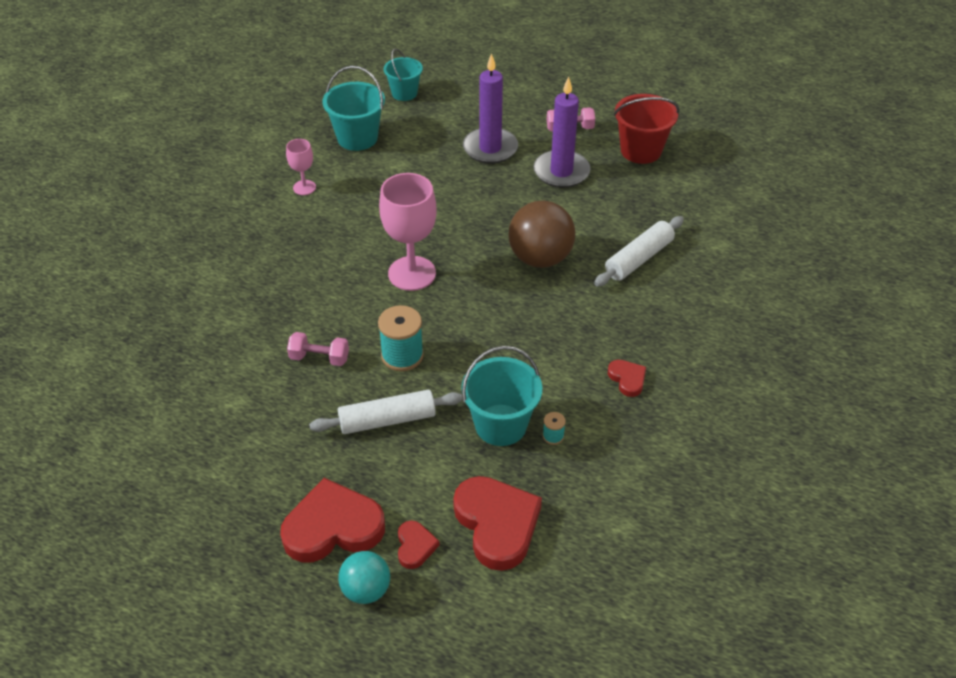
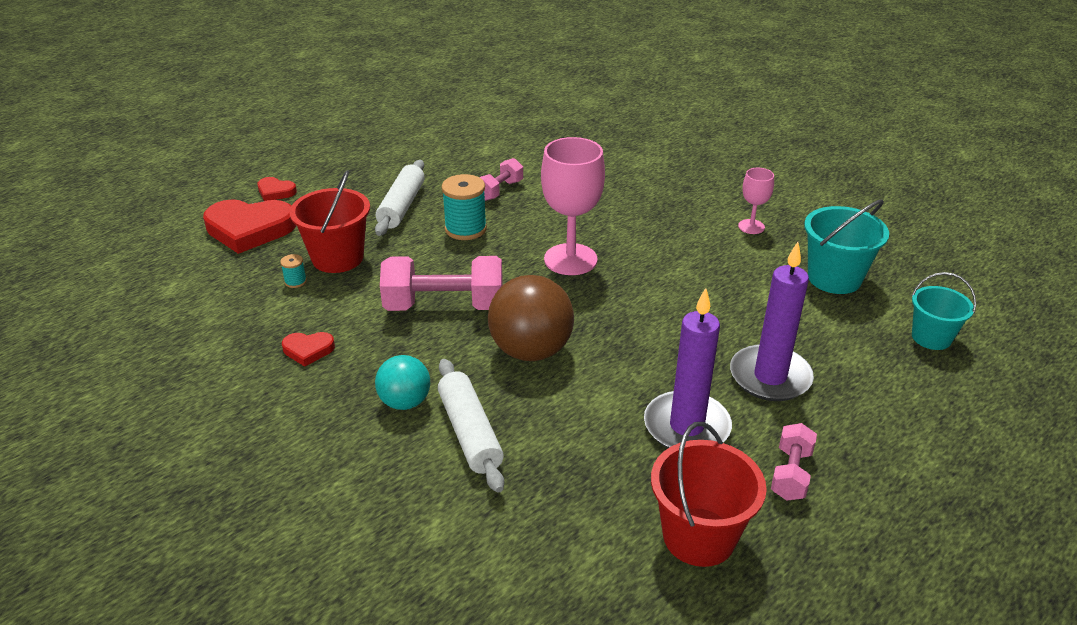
camera: 115 degrees right, 10 degrees down
(333, 527) = (330, 165): red heart -> none
(366, 590) = (267, 167): turquoise ball -> turquoise ball (405, 402)
(500, 425) = (338, 258): turquoise bucket -> red bucket
(521, 324) = (444, 306): none -> pink dumbbell

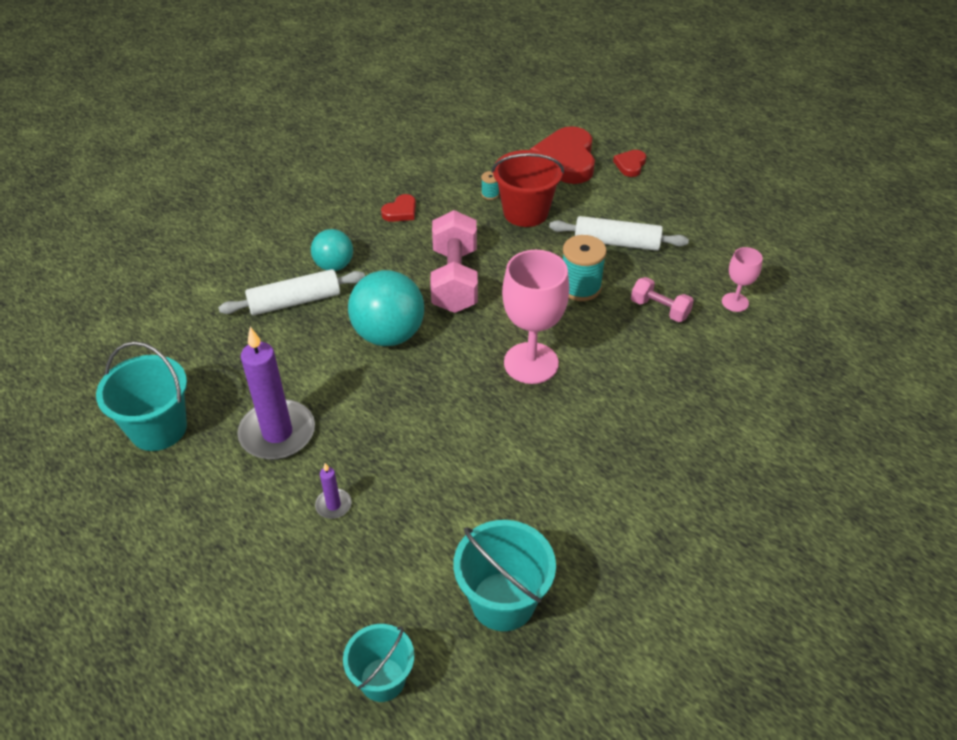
camera: 90 degrees right, 10 degrees up
(308, 350) = (400, 211): red heart -> red heart turned 135 degrees counterclockwise
(531, 351) = (389, 334): brown ball -> turquoise ball
(698, 537) = (158, 428): red bucket -> turquoise bucket
(751, 226) = (612, 532): pink goblet -> pink goblet (735, 302)
(770, 377) = (333, 505): purple candle -> purple candle, size x0.44
(790, 474) = (206, 499): pink dumbbell -> none

